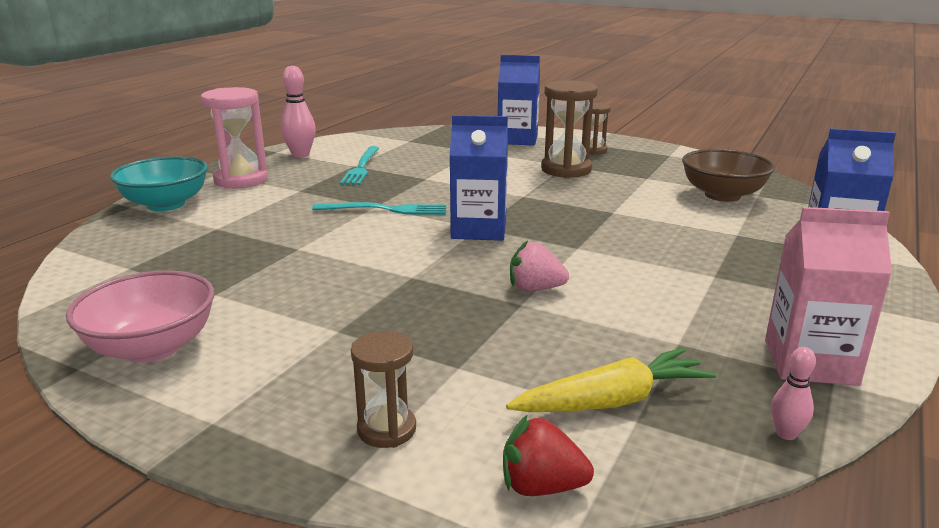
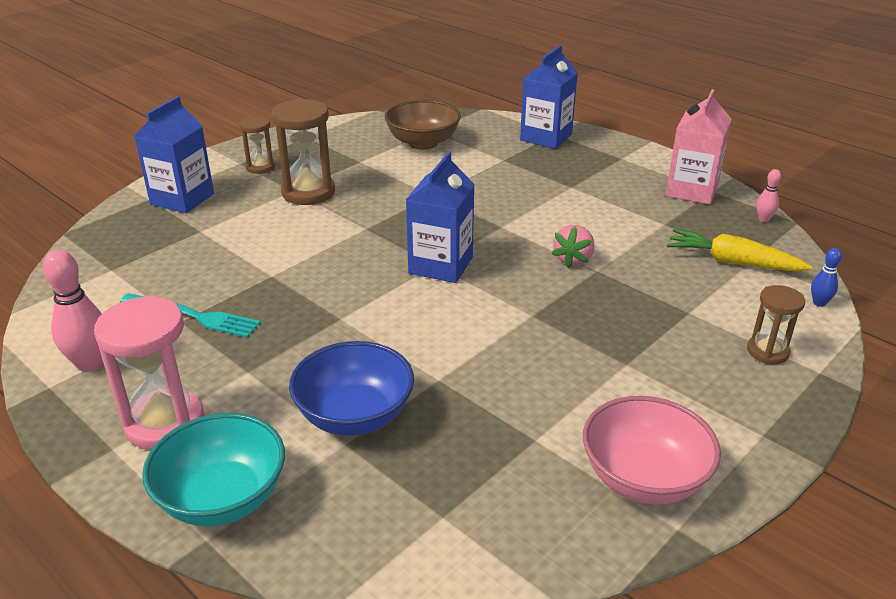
camera: 75 degrees left, 10 degrees up
(248, 226) = (355, 416): none -> blue bowl
(385, 210) = (357, 312): turquoise fork -> none
(541, 487) = (819, 303): red strawberry -> blue bowling pin
(612, 401) = (733, 262): yellow carrot -> yellow carrot turned 60 degrees counterclockwise

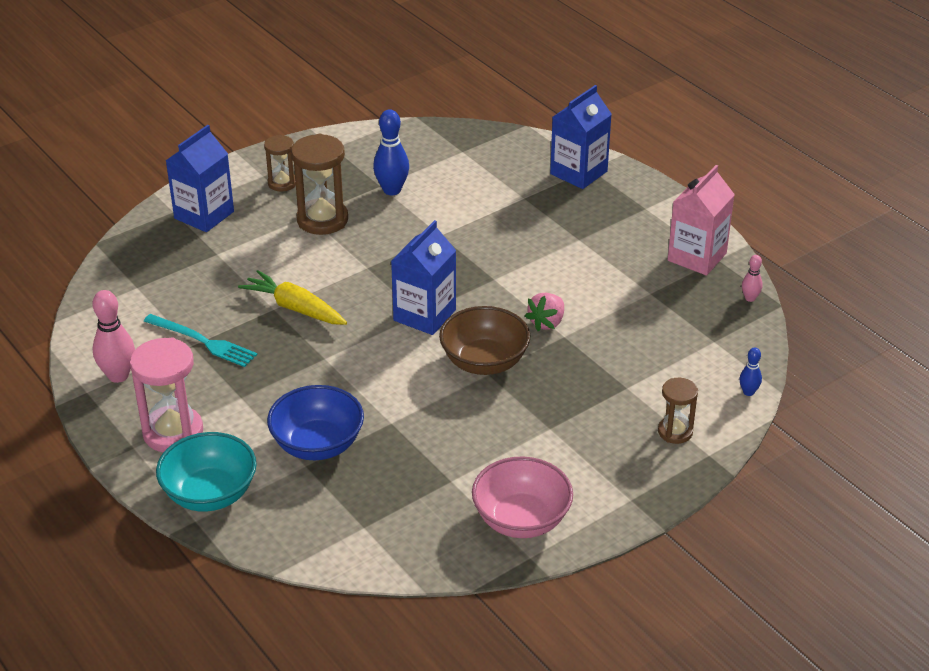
camera: 10 degrees right, 5 degrees up
(372, 164) = (392, 190): none -> blue bowling pin
(423, 143) = (449, 167): brown bowl -> brown bowl (484, 362)
(733, 262) = (693, 342): yellow carrot -> yellow carrot (295, 308)

